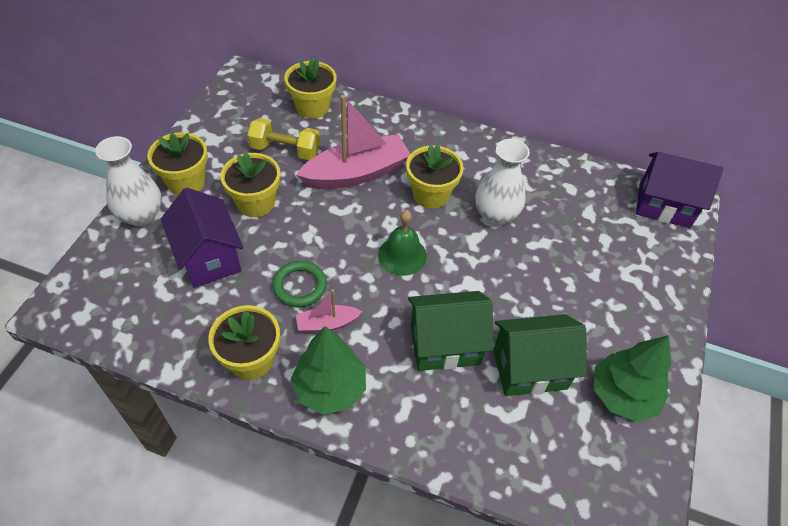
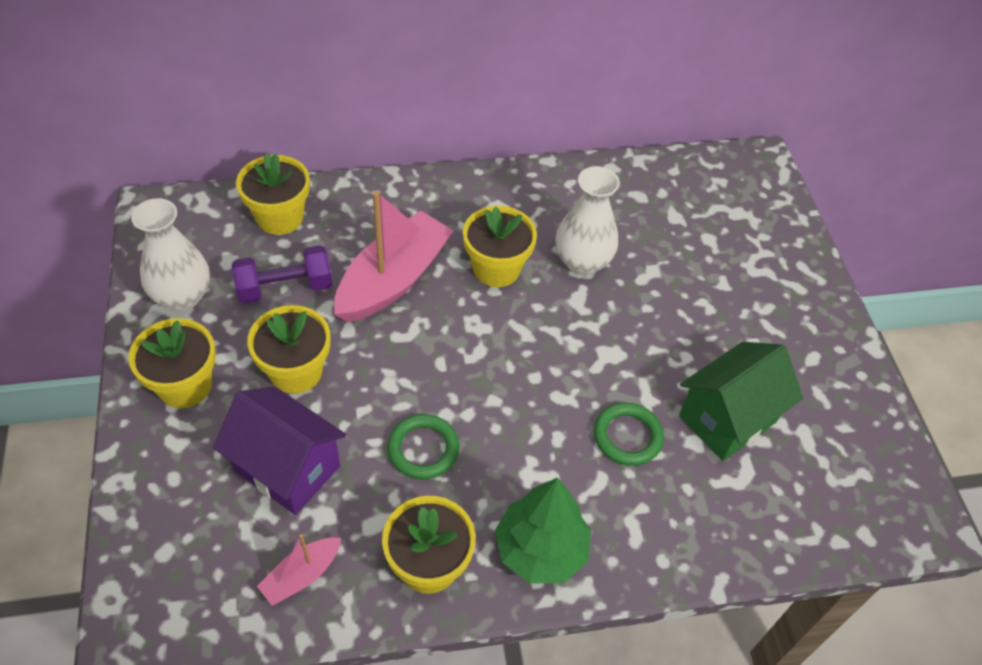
camera: 30 degrees left, 0 degrees up
(141, 215) = (156, 456): white vase -> white vase (182, 296)
(285, 150) = (285, 288): yellow dumbbell -> purple dumbbell
(327, 323) = (486, 477): pink boat -> pink boat (302, 575)
(402, 255) = (514, 356): green bell -> none
(445, 345) = (627, 436): green house -> green ring
(622, 395) = (829, 401): green tree -> none
(664, 205) = (741, 176): purple house -> none

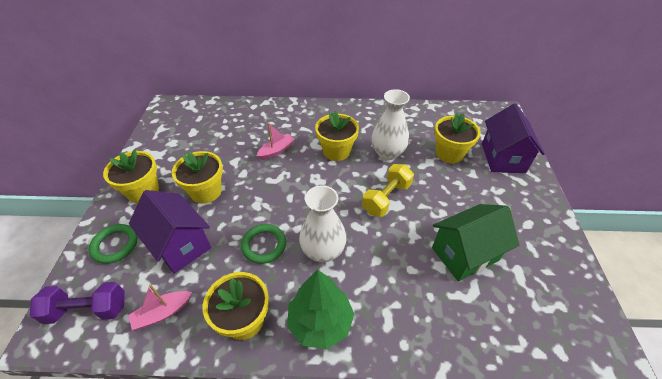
camera: 15 degrees right, 5 degrees down
(182, 296) = (162, 147): white vase -> white vase (323, 251)
(280, 217) = (227, 115): yellow flower pot -> yellow flower pot (449, 153)
(285, 288) = (217, 148): purple dumbbell -> purple dumbbell (88, 310)
(393, 280) = (276, 151): pink boat -> pink boat, size x0.49
(596, 344) = (386, 198): none -> yellow dumbbell
(627, 436) = (395, 256): green ring -> green ring (115, 245)
(766, 249) = (502, 158): none -> purple house

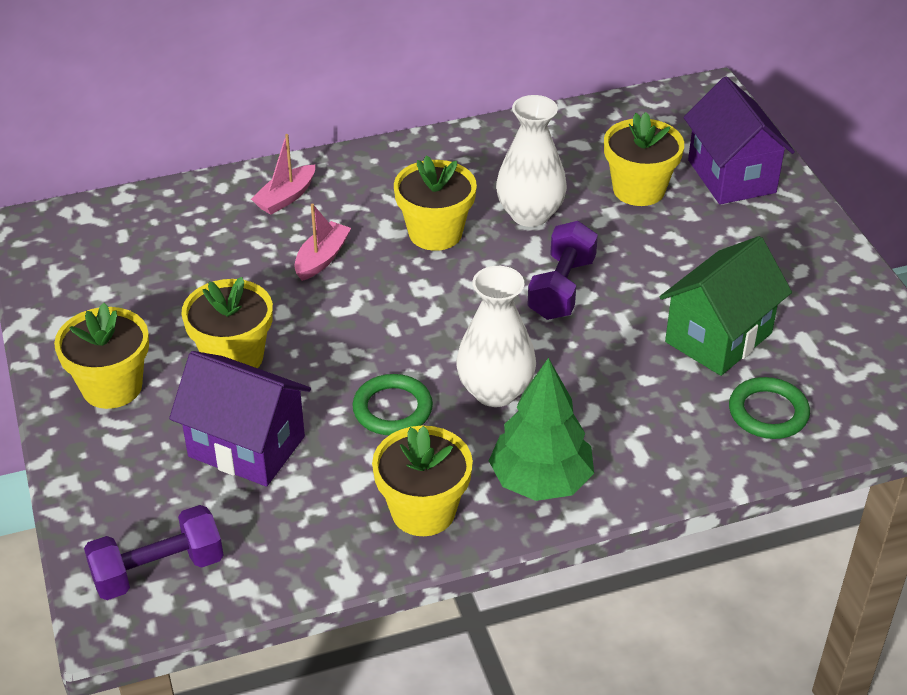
camera: 20 degrees left, 5 degrees down
(115, 245) = (129, 478): green ring -> green ring (768, 412)
(163, 313) = (287, 539): pink boat -> pink boat (286, 197)
(386, 198) = (561, 288): yellow dumbbell -> purple dumbbell

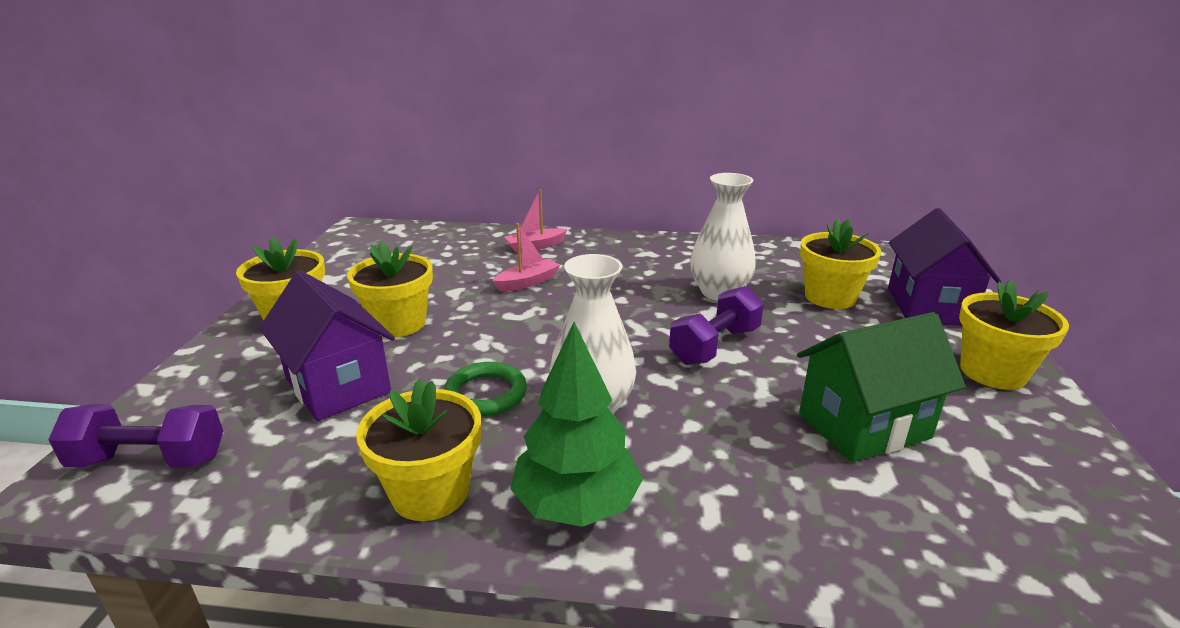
camera: 25 degrees right, 15 degrees down
(435, 233) = (630, 287): yellow flower pot -> yellow flower pot (992, 372)
(768, 412) = (900, 520): green ring -> none

